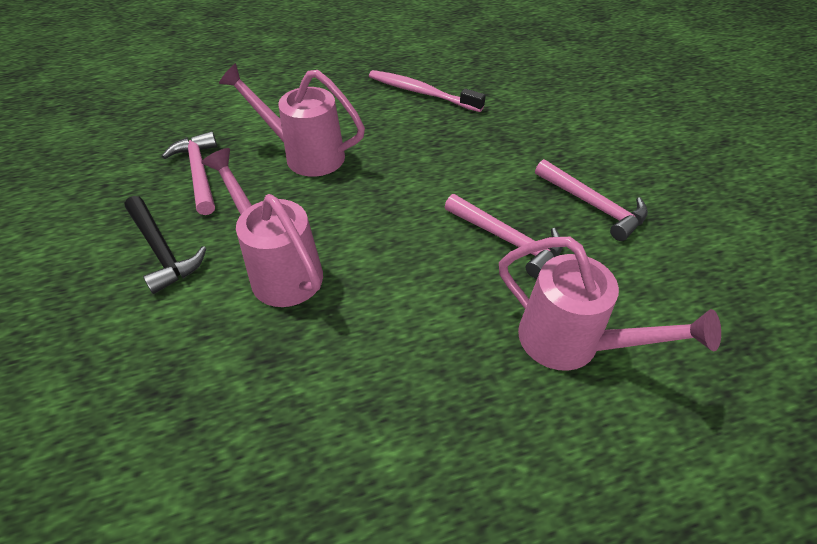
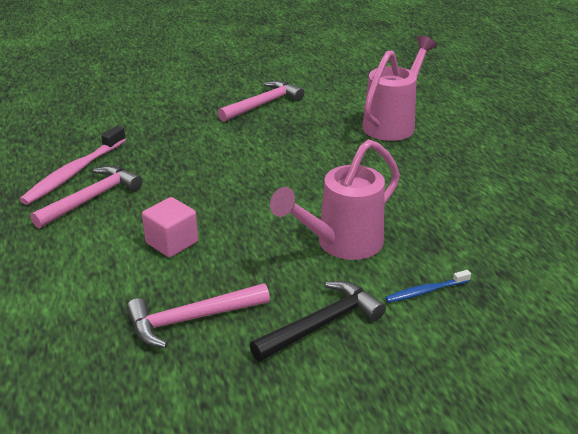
camera: 90 degrees left, 15 degrees down
(180, 337) = (425, 291): none -> blue toothbrush
(306, 155) = (172, 242): pink watering can -> pink cube
(507, 240) = (301, 139): pink hammer -> pink hammer (92, 198)

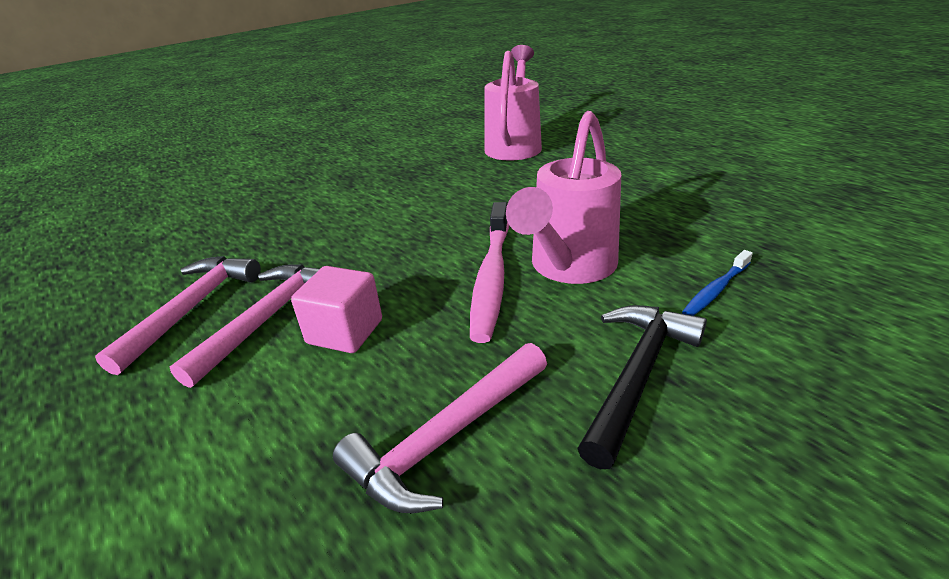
camera: 20 degrees left, 0 degrees up
(74, 173) = (151, 284): pink toothbrush -> pink toothbrush (492, 277)
(263, 104) = (363, 159): pink hammer -> pink hammer (267, 319)

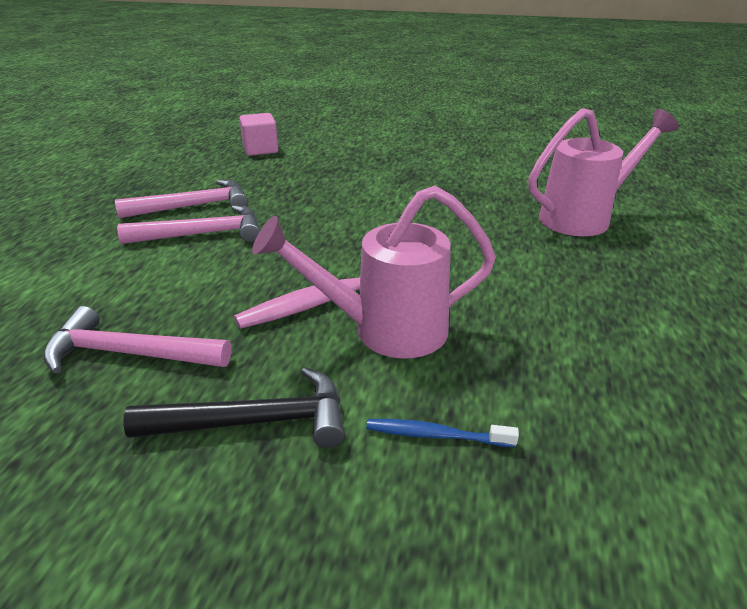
camera: 50 degrees right, 0 degrees up
(345, 332) = (210, 267): pink cube -> pink cube (260, 149)

